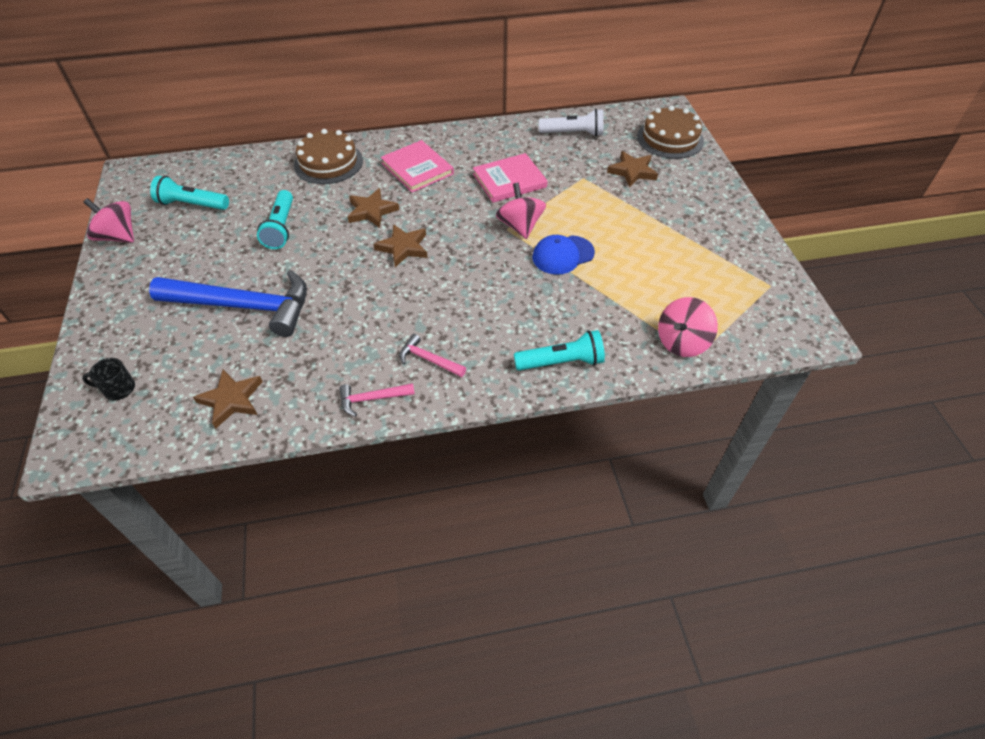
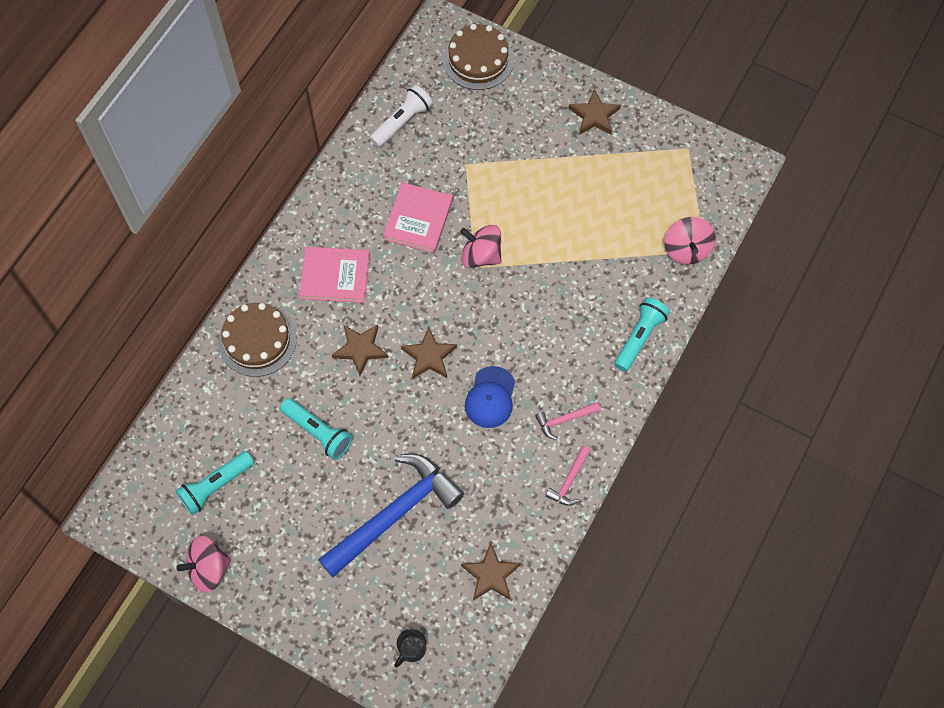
camera: 50 degrees left, 15 degrees up
(563, 255) = (539, 252): blue cap -> blue cap (490, 397)
(632, 171) = (492, 123): brown star -> brown star (594, 116)

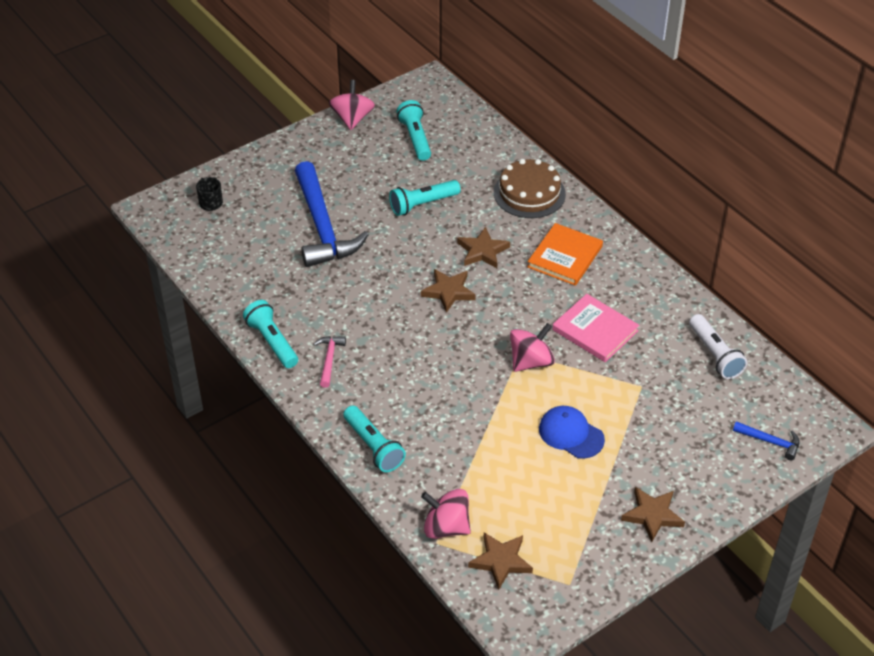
camera: 115 degrees right, 20 degrees down
(335, 276) = (565, 257): pink book -> orange book
(478, 59) = (770, 442): brown cake -> blue hammer
(490, 397) = (383, 318): blue cap -> blue cap (571, 434)
(491, 575) = (231, 265): brown star -> brown star (501, 561)
(569, 481) = (272, 342): pink hammer -> turquoise flashlight

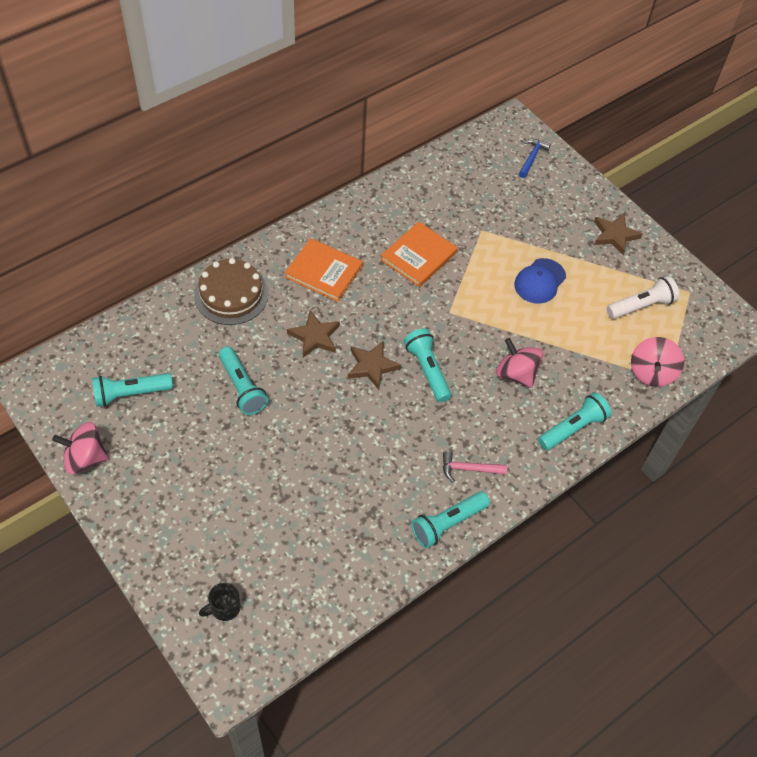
camera: 95 degrees left, 10 degrees up
(322, 227) = (273, 483): blue hammer -> none
(445, 333) = (427, 370): none -> turquoise flashlight
(501, 561) = (678, 335): brown star -> none
(531, 361) = (459, 305): pink spinning top -> pink spinning top (516, 374)
(595, 330) = (418, 256): pink book -> orange book
(715, 355) = (443, 179): white flashlight -> white flashlight (641, 306)

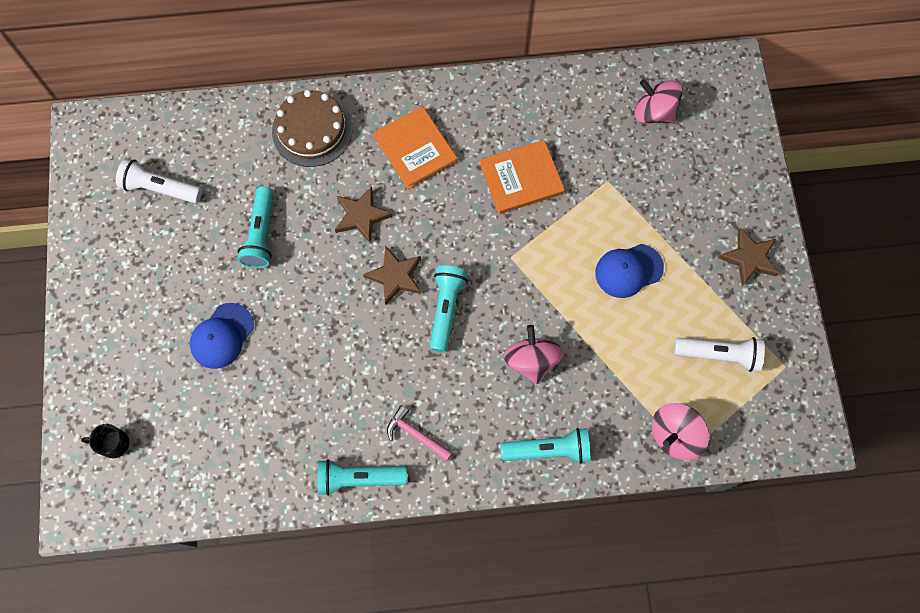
camera: 35 degrees right, 15 degrees up
(85, 458) = (85, 233): pink spinning top -> pink spinning top (654, 112)
(130, 394) = (160, 188): turquoise flashlight -> white flashlight
(261, 477) = (222, 336): none -> blue cap
(532, 157) = (723, 120): blue hammer -> none

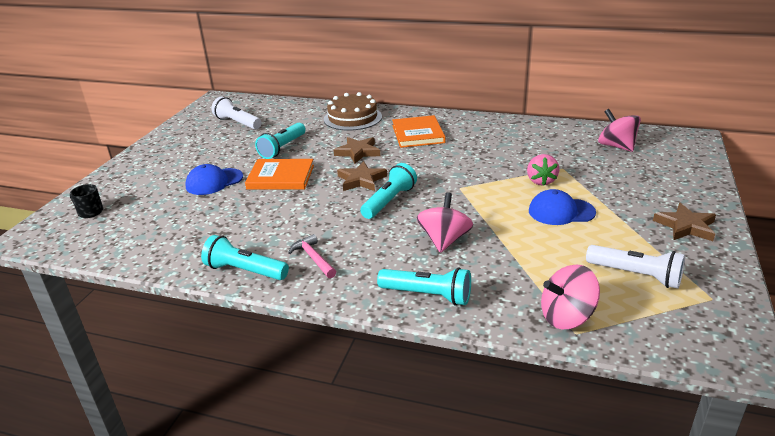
camera: 25 degrees right, 40 degrees down
(521, 178) = (490, 156): orange book -> orange book (281, 177)
(592, 216) = (541, 181): none -> pink strawberry

